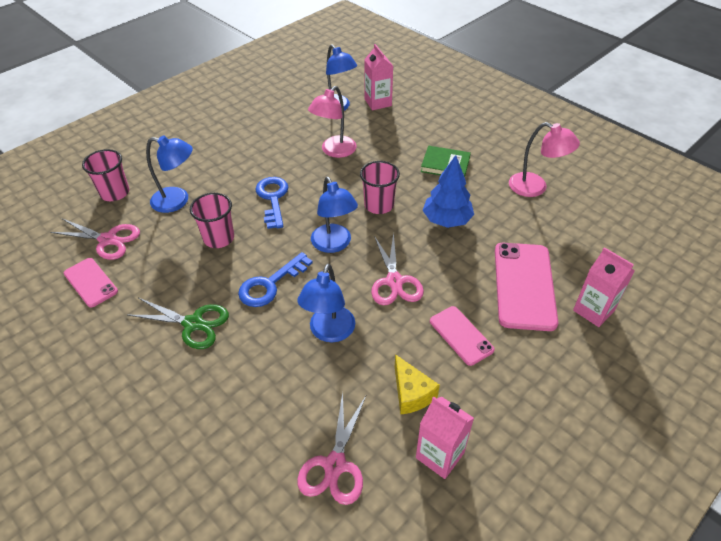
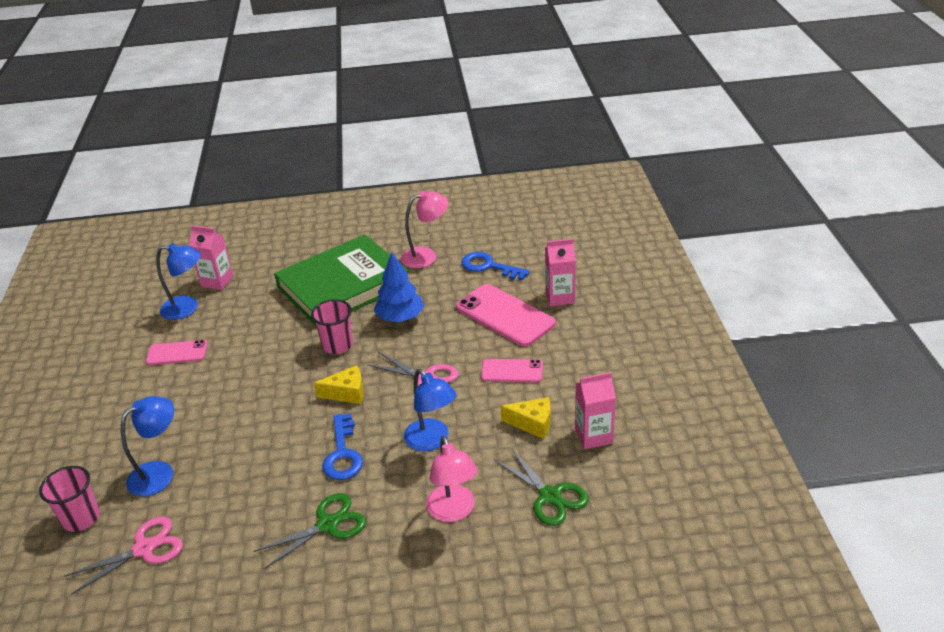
camera: 50 degrees left, 10 degrees down
(90, 282) = (187, 584): pink phone -> pink phone (177, 353)
(219, 238) = (247, 464): pink cup -> none
(273, 199) = (245, 405): blue key -> blue key (489, 266)
(334, 151) = (240, 338): pink lamp -> pink lamp (453, 511)
(334, 244) = (347, 393): blue lamp -> yellow cheese
(335, 465) = (550, 496): pink scissors -> green scissors
(445, 165) = (343, 285): green book -> green book, size x2.37

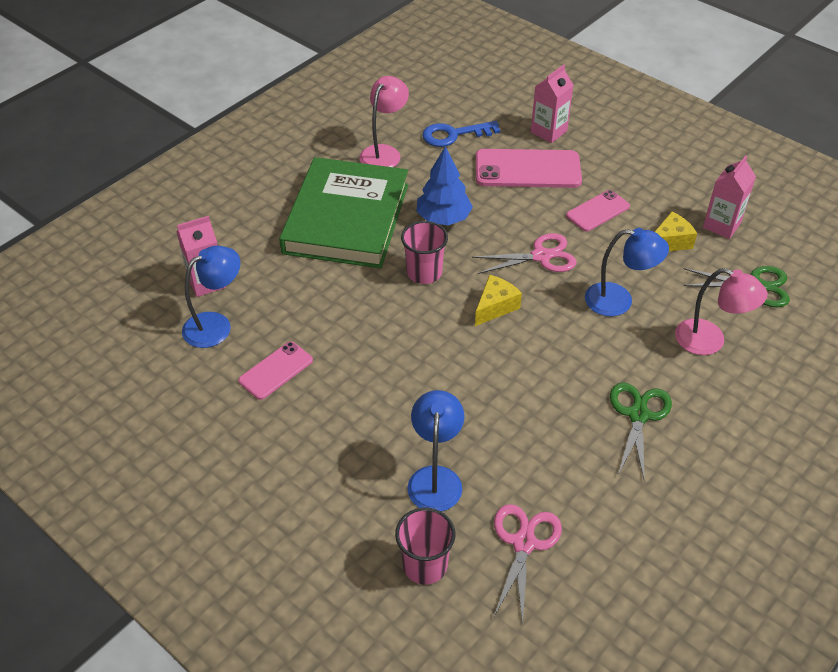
camera: 45 degrees left, 10 degrees up
(343, 453) = (566, 355): blue key -> none

